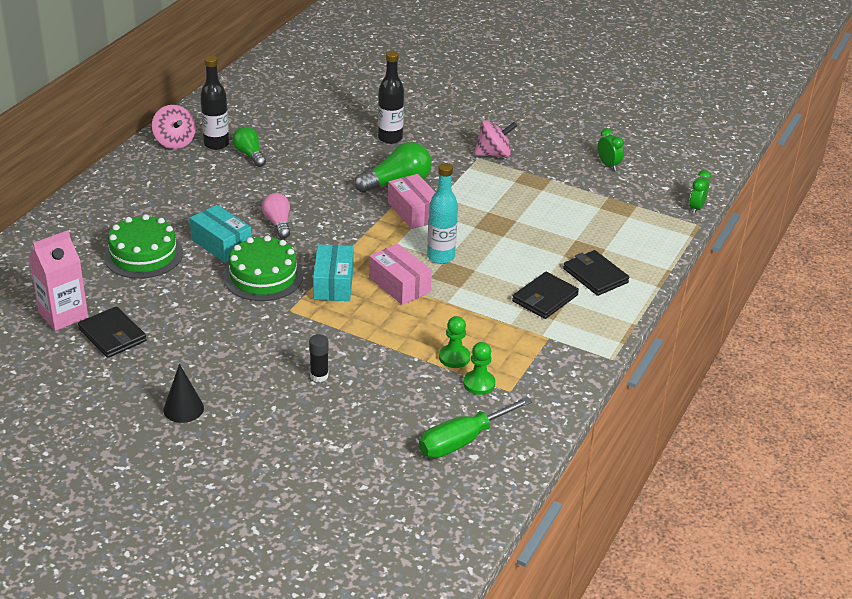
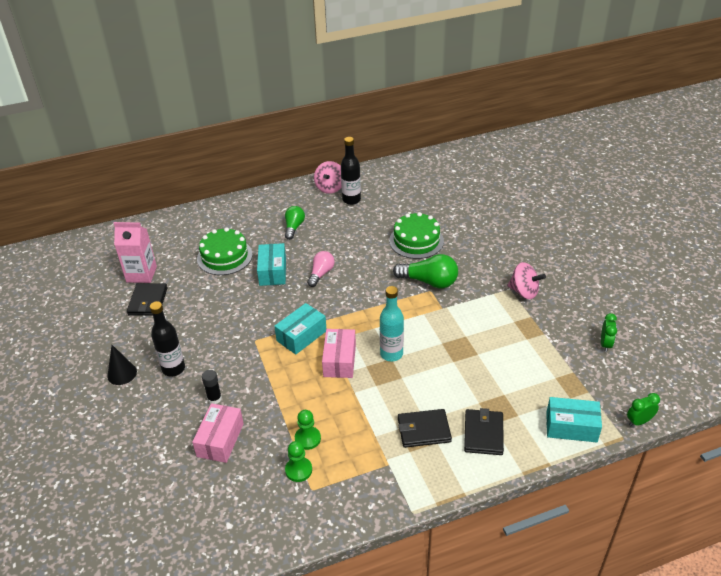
camera: 45 degrees right, 5 degrees up
(249, 155) = (362, 216): green light bulb -> green light bulb (294, 227)
(263, 276) = (268, 307): green cake -> green cake (416, 241)
(390, 138) = (464, 245): black bottle -> black bottle (173, 369)
(414, 212) = (414, 309): pink box -> pink box (220, 440)
(462, 441) = (235, 508): green screwdriver -> none
(654, 236) = (571, 427): none -> turquoise box

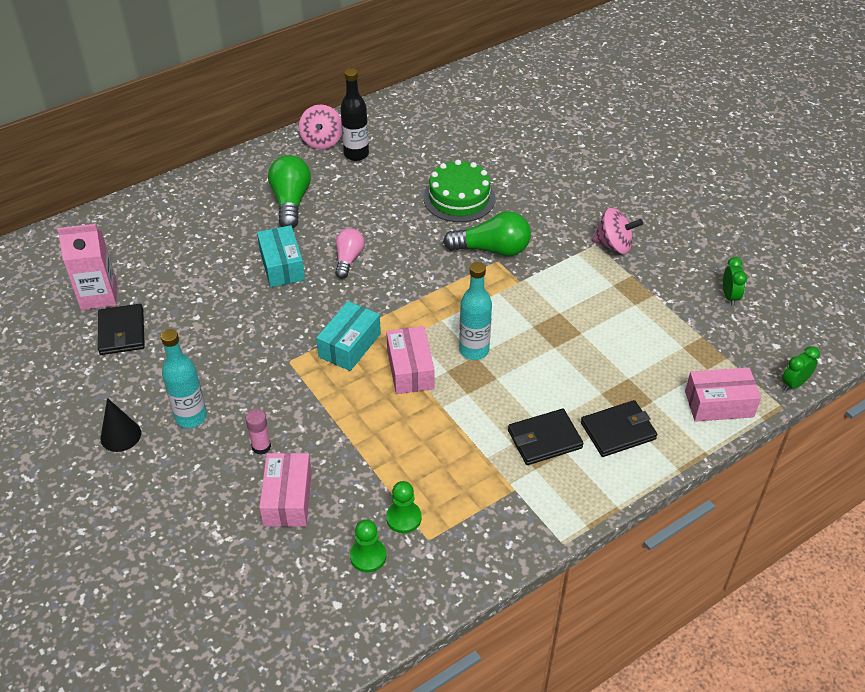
camera: 15 degrees left, 5 degrees up
(173, 369) = (191, 417): black bottle -> turquoise bottle
(214, 398) = (261, 447): black glue stick -> pink glue stick
(224, 256) = (208, 254): green cake -> none
(294, 227) = (291, 202): green light bulb -> green light bulb, size x1.55
(307, 438) = (402, 476): green pawn -> green pawn (368, 556)
(483, 434) = (618, 431): black wallet -> black wallet turned 75 degrees clockwise
(571, 427) = (719, 404): turquoise box -> pink box

